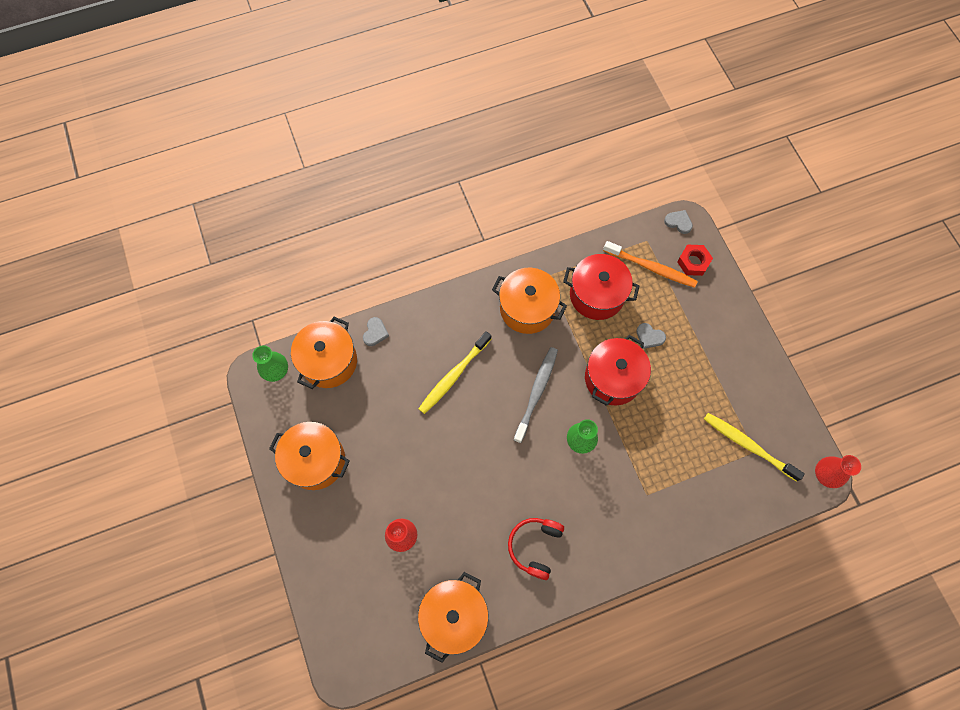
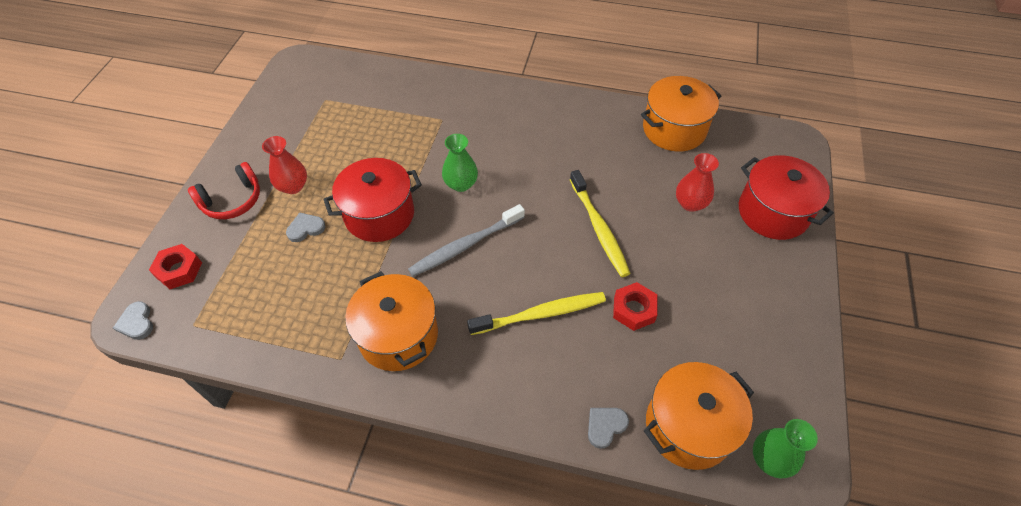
camera: 145 degrees left, 15 degrees down
(315, 460) = (756, 319): orange pot -> none
(397, 416) = (634, 310): none -> red nut
(535, 546) = (569, 136): red headphones -> red headphones (232, 200)
(596, 295) = (311, 301): red pot -> red pot (773, 212)
(649, 337) = (305, 228): grey heart -> grey heart turned 90 degrees counterclockwise
(651, 267) = (225, 293): orange toothbrush -> none
(748, 445) = (325, 105): yellow toothbrush -> yellow toothbrush (599, 228)
(825, 474) = (293, 61): red vase -> red vase (293, 186)

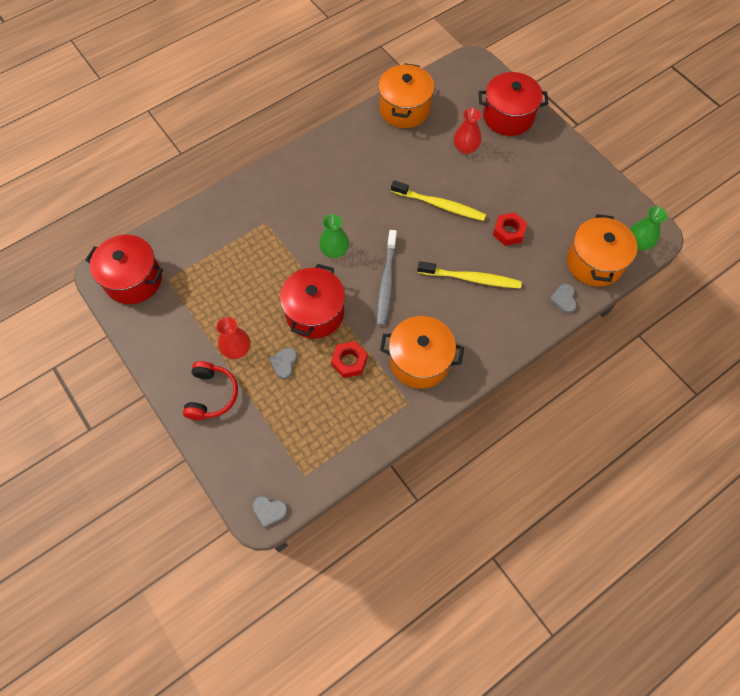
camera: 50 degrees left, 10 degrees up
(179, 270) = (246, 462): red nut -> red nut (349, 361)
(306, 81) = (133, 280): none -> red pot
(540, 314) = (471, 278): yellow toothbrush -> yellow toothbrush turned 75 degrees clockwise

